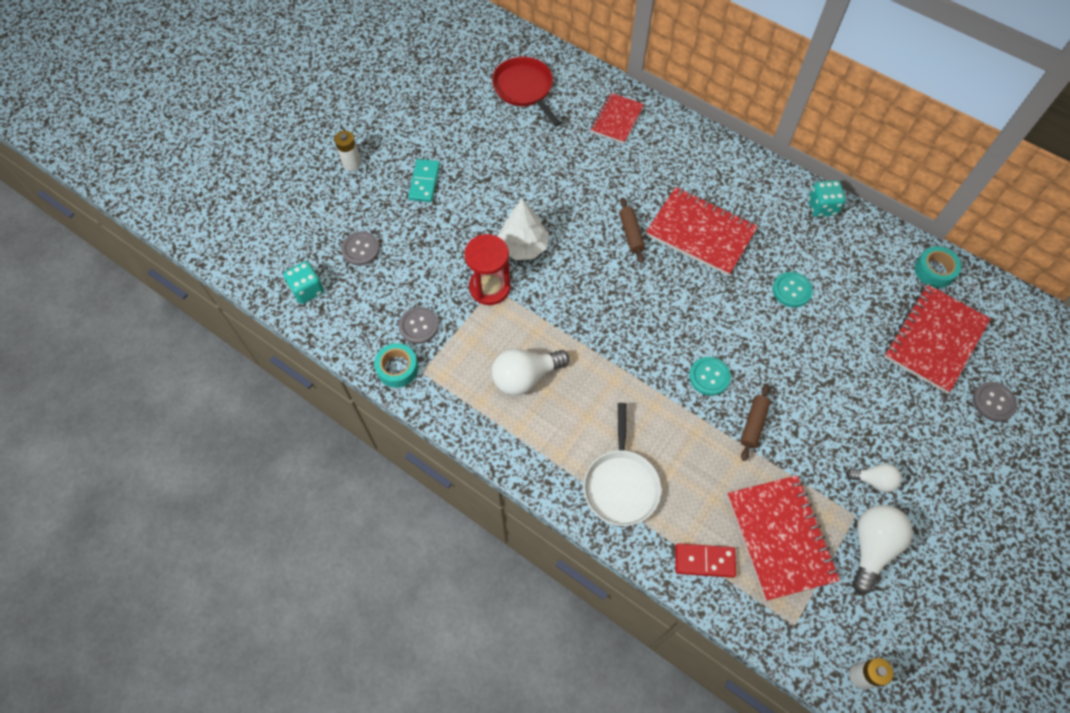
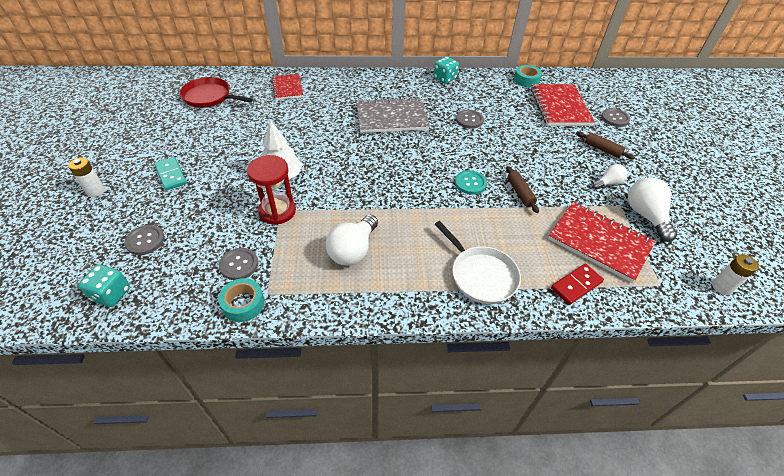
camera: 40 degrees left, 15 degrees down
(631, 234) = (350, 137): brown rolling pin -> brown rolling pin (602, 149)
(700, 233) = (392, 118): red notebook -> grey notebook
(791, 290) = (469, 120): turquoise button -> grey button

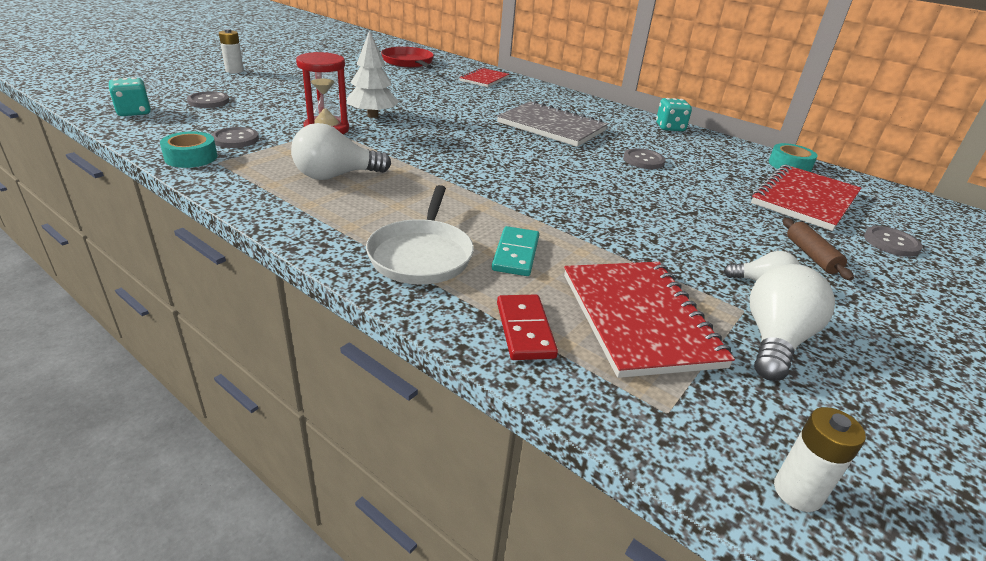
camera: 40 degrees right, 15 degrees down
(171, 175) = (296, 83): turquoise domino -> turquoise domino (516, 254)
(470, 183) = (550, 196): turquoise button -> none
(520, 193) = (602, 229): brown rolling pin -> none
(576, 285) = (525, 330): red domino -> red domino turned 75 degrees clockwise

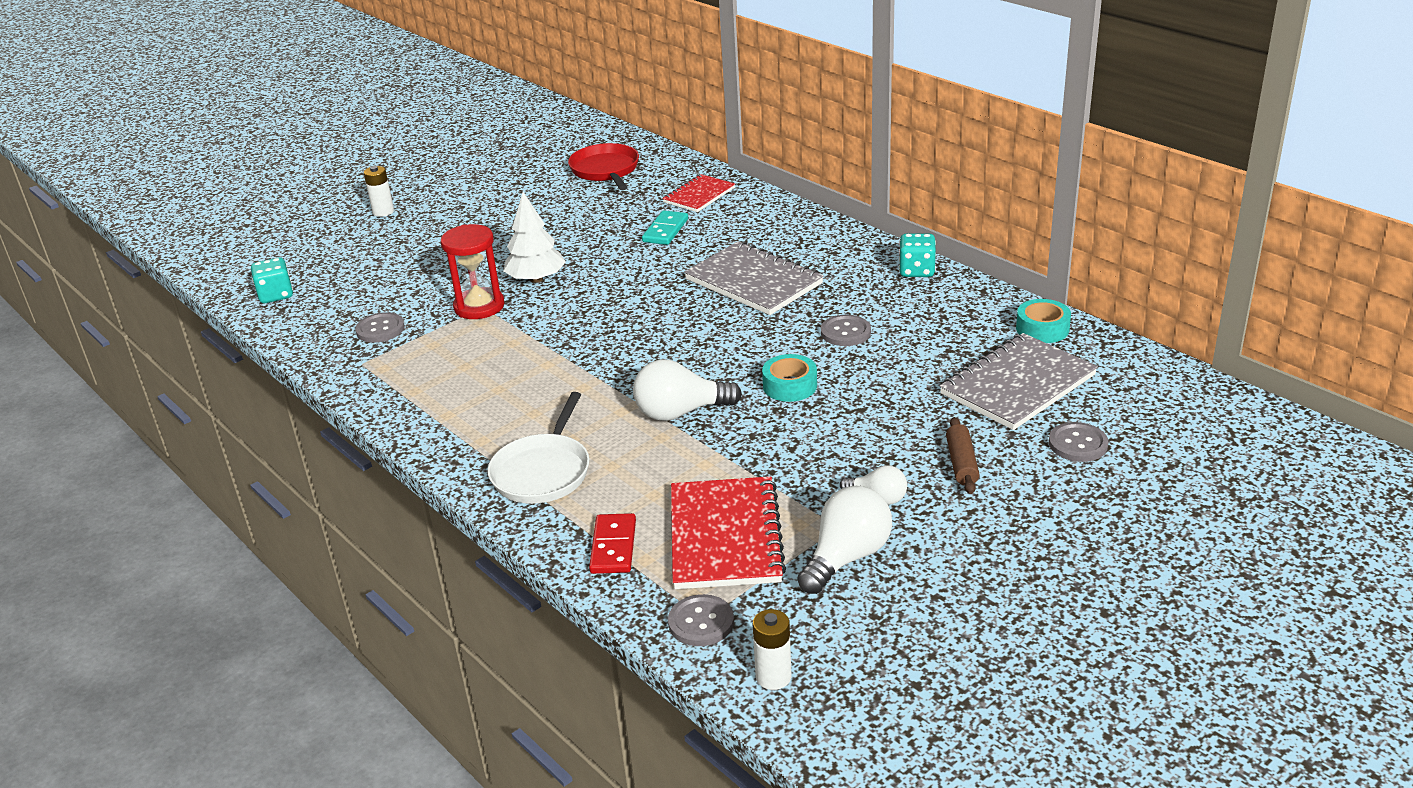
camera: 15 degrees right, 0 degrees up
(191, 157) = (335, 359): turquoise tape -> turquoise tape (790, 386)
(208, 101) = (353, 270): grey button -> grey button (701, 622)
(336, 176) = (478, 376): white light bulb -> white light bulb (680, 412)
(516, 254) = (636, 468): turquoise domino -> turquoise domino (665, 230)
(805, 200) = (1018, 385): red notebook -> grey notebook

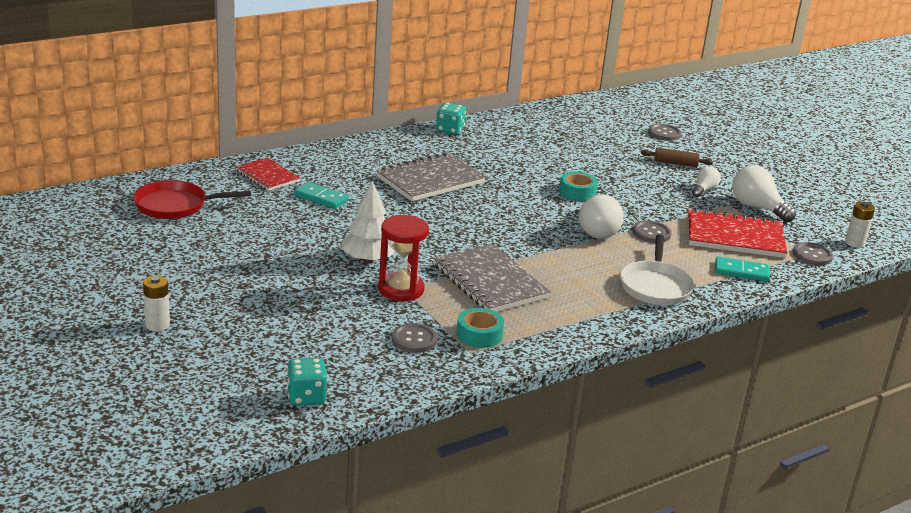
camera: 85 degrees left, 5 degrees down
(543, 472) = (655, 286): white pan -> white pan turned 75 degrees clockwise
(613, 547) = (741, 272): red domino -> turquoise domino
(845, 332) = (518, 165): grey button -> grey button (651, 233)
(1018, 385) = (601, 134): grey notebook -> grey notebook (490, 282)
(1042, 329) = (542, 115): turquoise tape -> turquoise tape (479, 334)

